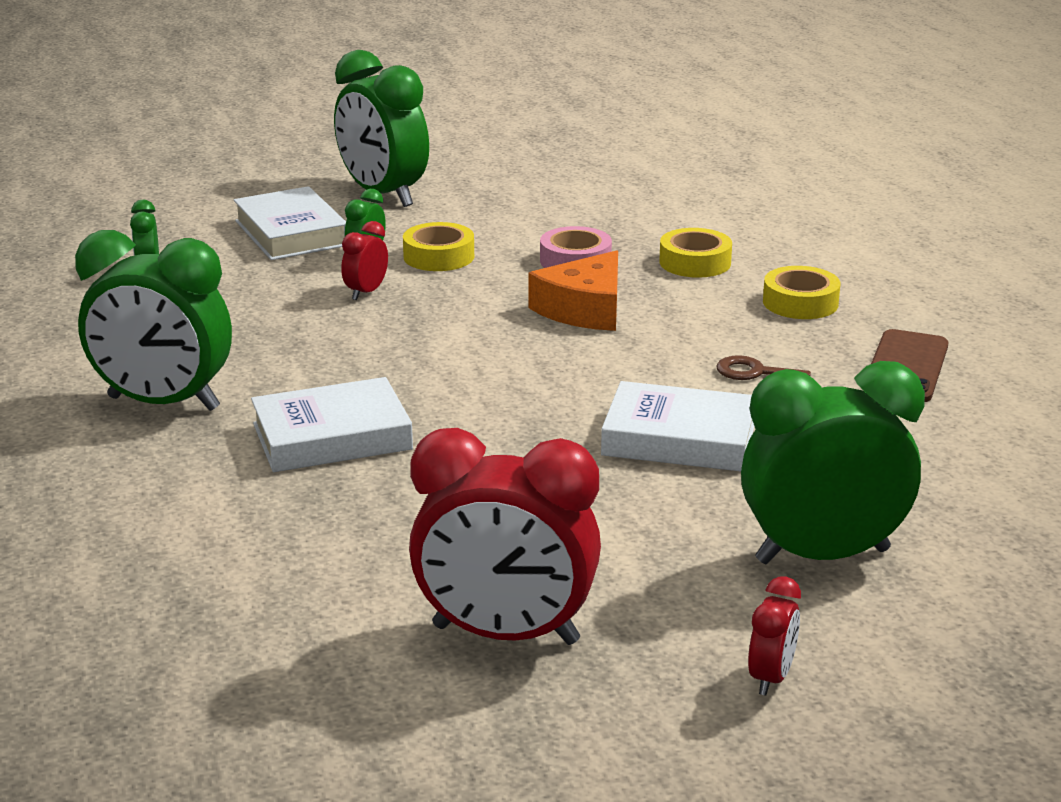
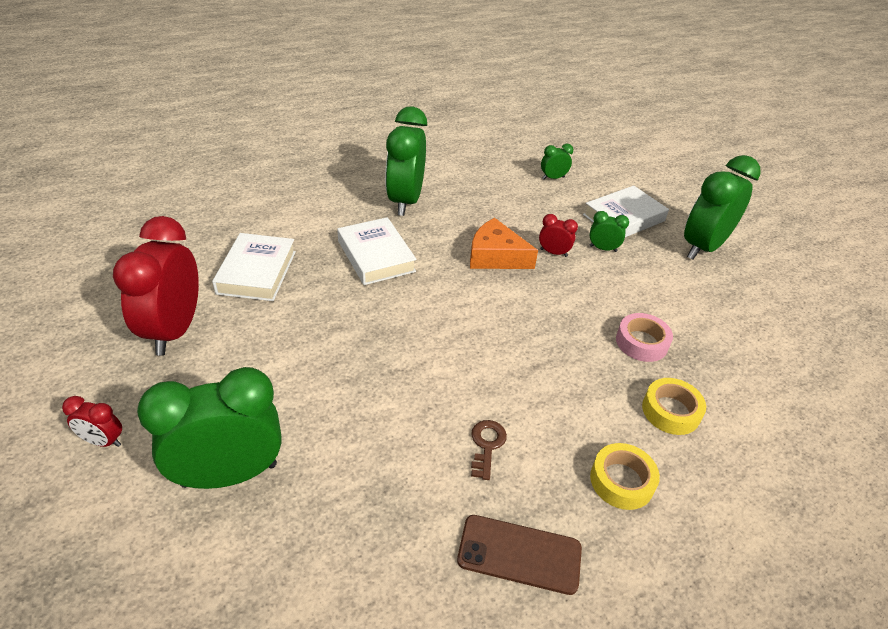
camera: 80 degrees right, 15 degrees up
(439, 256) = (618, 278): yellow tape -> none
(584, 309) = (563, 349): orange cheese -> orange cheese (496, 256)
(679, 438) = (383, 400): white book -> white book (257, 272)
(822, 556) = (229, 474): green clock -> green clock turned 90 degrees counterclockwise

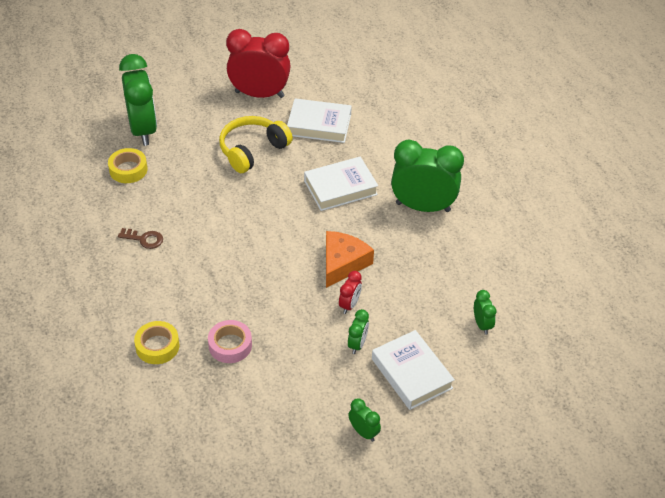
camera: 95 degrees right, 5 degrees up
(103, 441) = (173, 81): red clock -> none
(299, 334) = (252, 150): none -> yellow headphones
(519, 554) = (67, 246): brown phone -> none
(621, 481) = (105, 304): yellow tape -> yellow tape (128, 170)
(703, 247) = (363, 432): green clock -> green clock, size x0.44

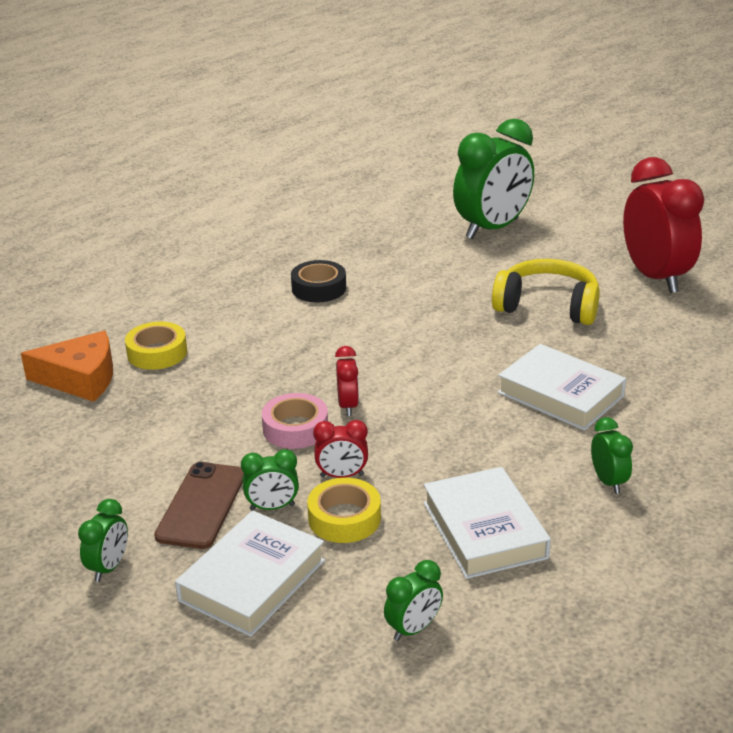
camera: 65 degrees right, 15 degrees down
(128, 170) = (418, 242): yellow tape -> yellow tape (344, 518)
(144, 239) = (319, 288): brown key -> black tape
(230, 345) = (194, 402): pink tape -> pink tape (295, 428)
(286, 277) = (348, 406): none -> red clock
(319, 125) = (660, 338): white book -> white book (484, 530)
(335, 374) = (202, 505): none -> brown phone
(343, 263) = (416, 443): orange cheese -> orange cheese (80, 378)
(423, 207) = (608, 482): green clock -> green clock, size x0.44

